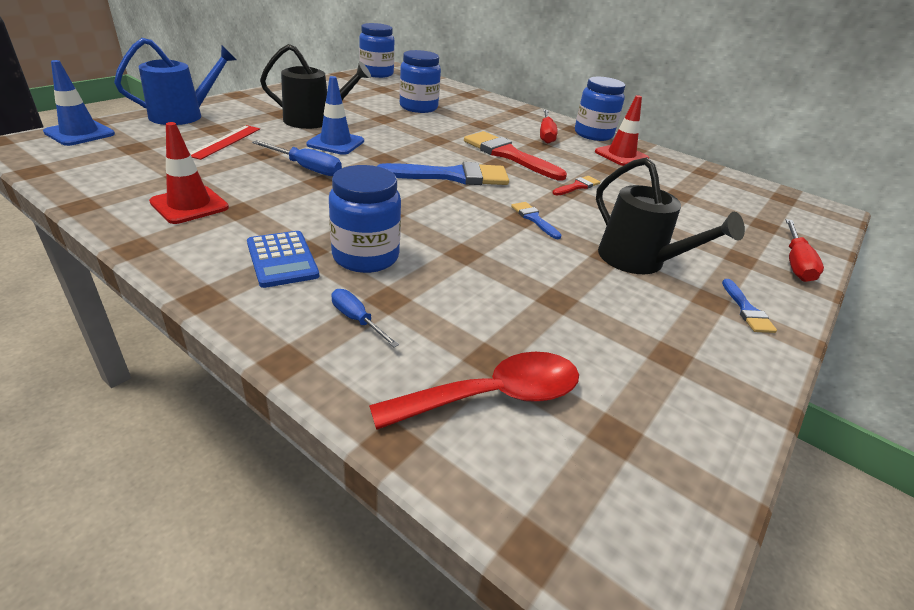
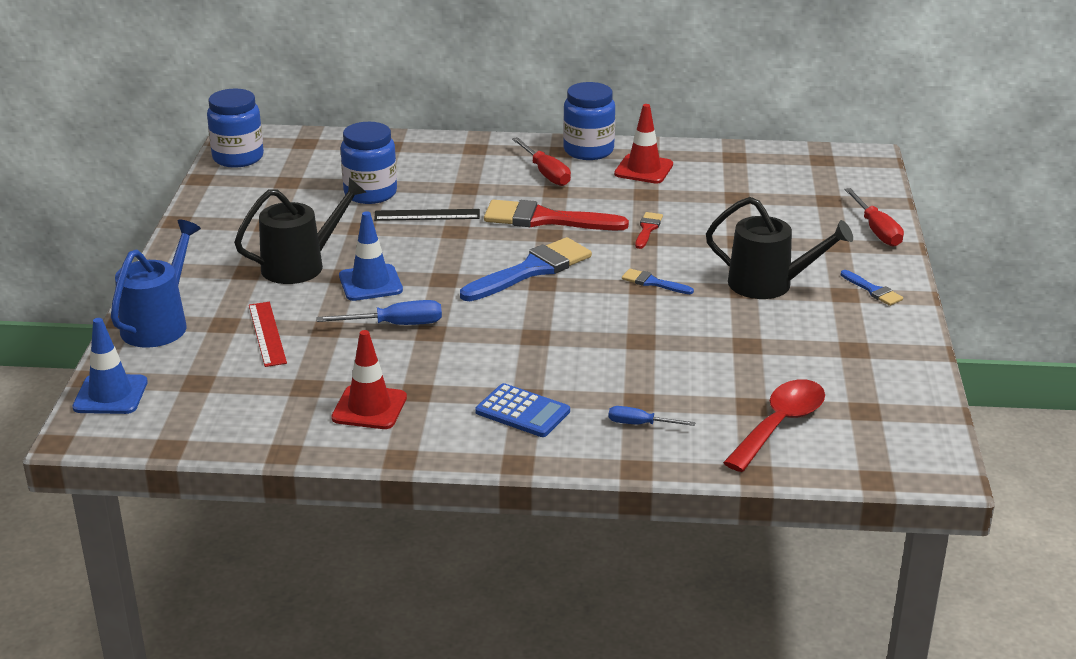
camera: 30 degrees left, 5 degrees down
(365, 256) = (577, 379): blue jar -> none
(434, 127) = (427, 215): none -> black ruler

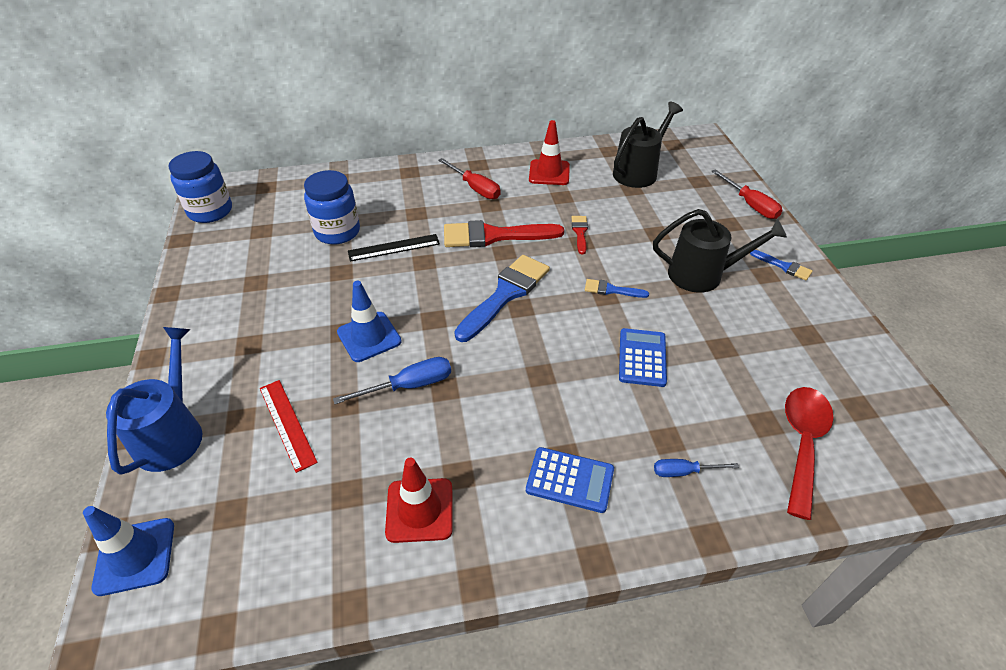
camera: 15 degrees left, 15 degrees up
(300, 265) = (297, 327): black watering can -> black watering can (638, 172)
(588, 150) = (499, 161): blue jar -> none
(652, 340) = (642, 358): none -> blue calculator

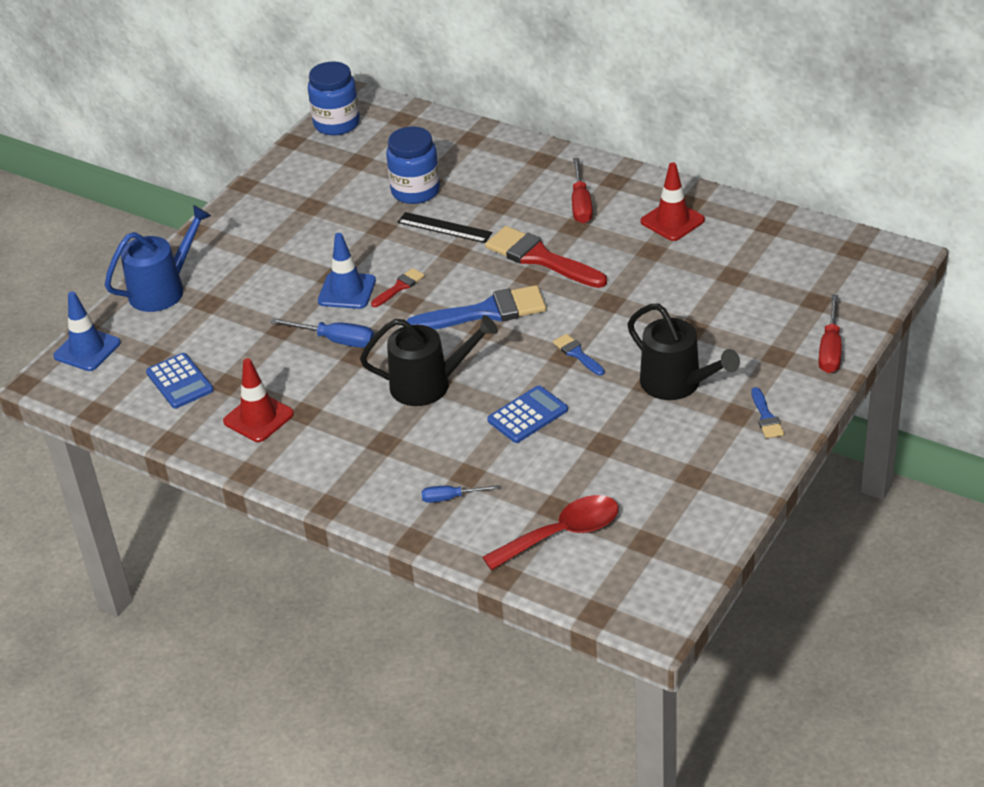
camera: 45 degrees right, 5 degrees down
(287, 424) = (234, 322): red ruler -> none
(570, 480) = (369, 457): blue calculator -> blue calculator (179, 381)
(580, 232) = (620, 292): red brush -> red brush (399, 287)
(638, 172) = (765, 262): black watering can -> black watering can (428, 384)
(684, 472) = (450, 498): blue screwdriver -> blue screwdriver turned 45 degrees counterclockwise

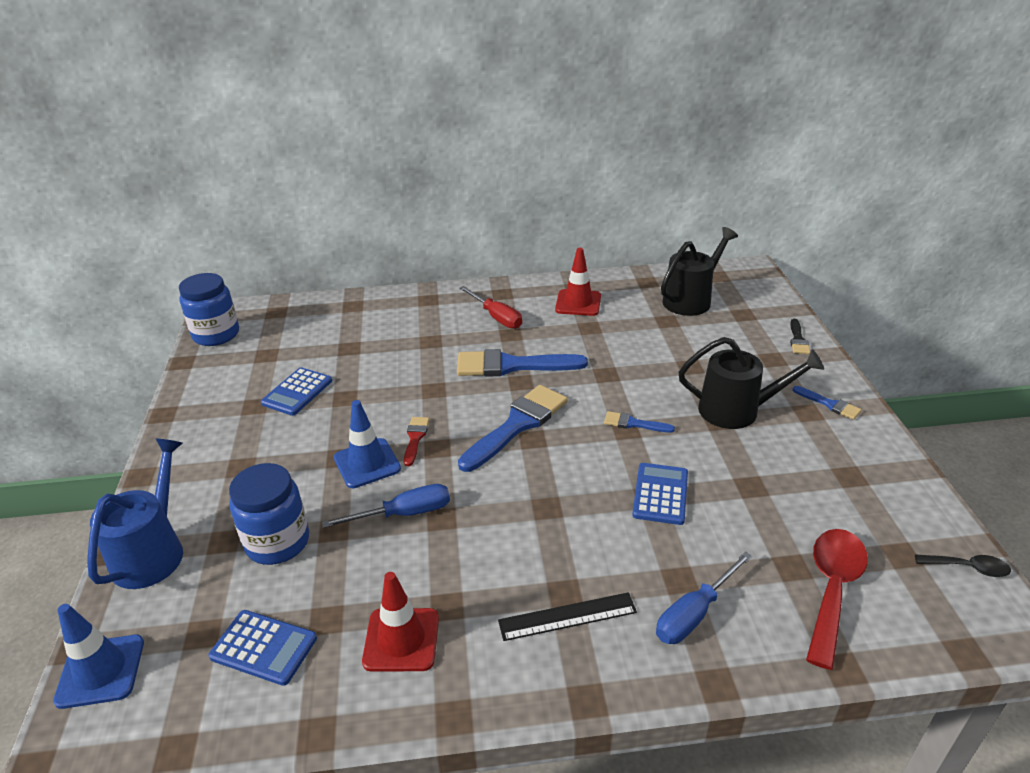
camera: 40 degrees left, 5 degrees down
(351, 207) = (297, 392): none -> blue calculator
(415, 191) = (345, 358): blue jar -> blue jar (277, 542)
(428, 384) = (541, 511): black watering can -> black watering can (691, 300)
(444, 227) = (403, 375): black ruler -> black ruler (567, 616)
(450, 498) = (694, 613): blue screwdriver -> blue screwdriver, size x1.57
(540, 258) = (511, 365): red brush -> blue brush
(681, 575) = (968, 568): none -> black spoon
(830, 349) = (798, 340): red screwdriver -> black brush

